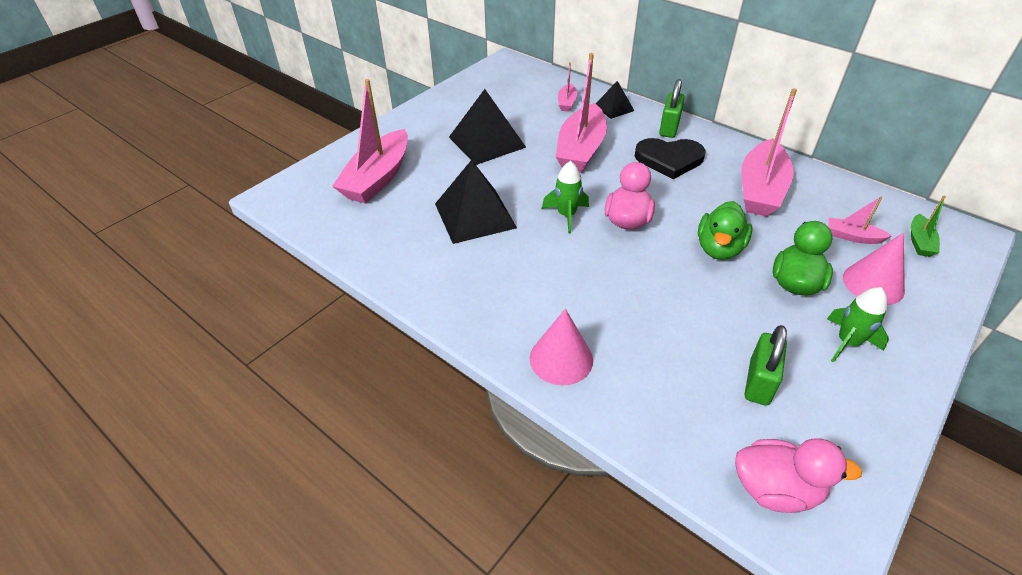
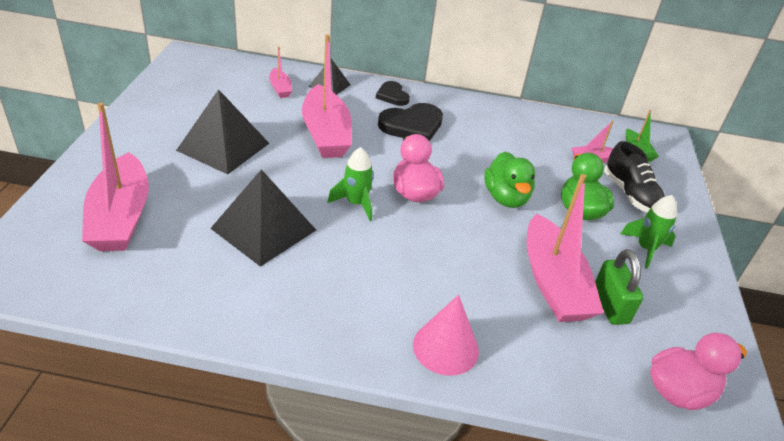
camera: 35 degrees left, 5 degrees down
(669, 128) = (392, 95): green padlock -> black heart
(760, 189) = (503, 136): pink boat -> pink boat (553, 283)
(873, 284) = (630, 194): pink cone -> black shoe

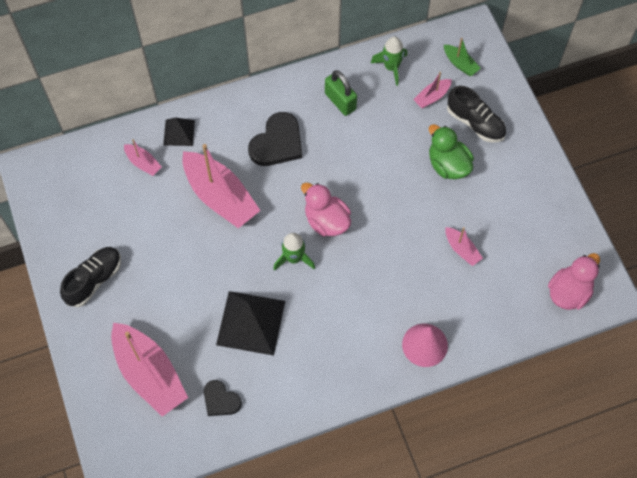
camera: 25 degrees left, 25 degrees up
(154, 133) = (94, 280): none -> black shoe
(223, 147) = (157, 261): black pyramid -> none
(392, 95) = (237, 113): black heart -> black heart (220, 400)
(506, 198) = (391, 184): green duck -> none
(553, 283) = (461, 249): pink boat -> pink boat, size x0.47
(610, 306) = (505, 247): green padlock -> green padlock (340, 101)
(645, 249) = (507, 177): green rocket -> green rocket (391, 67)

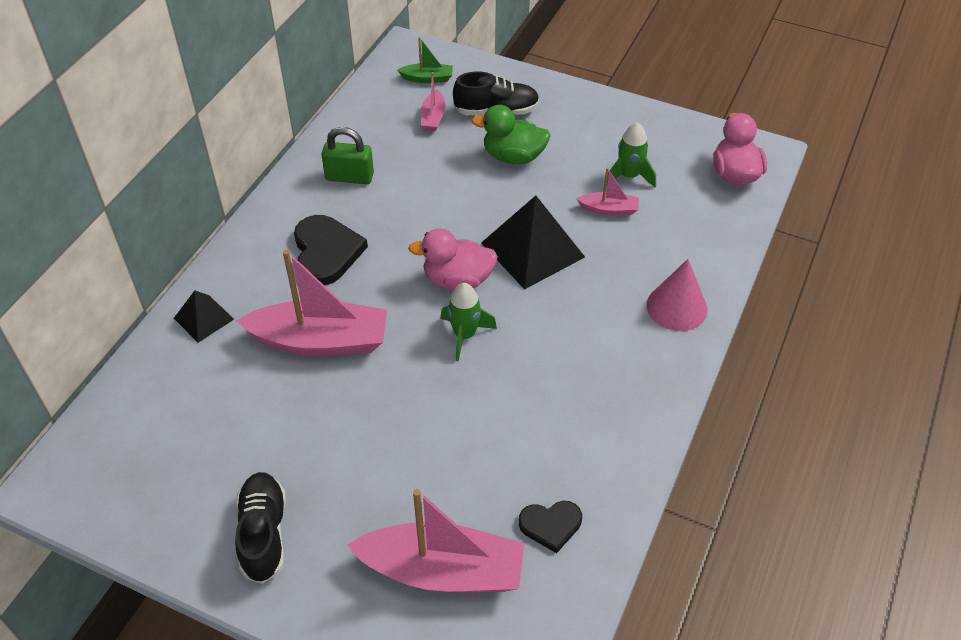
camera: 45 degrees left, 15 degrees down
(143, 163) = (193, 375): pink boat -> none
(251, 322) = (492, 426): black pyramid -> black pyramid (532, 249)
(391, 67) = (366, 120): green rocket -> green rocket (629, 176)

